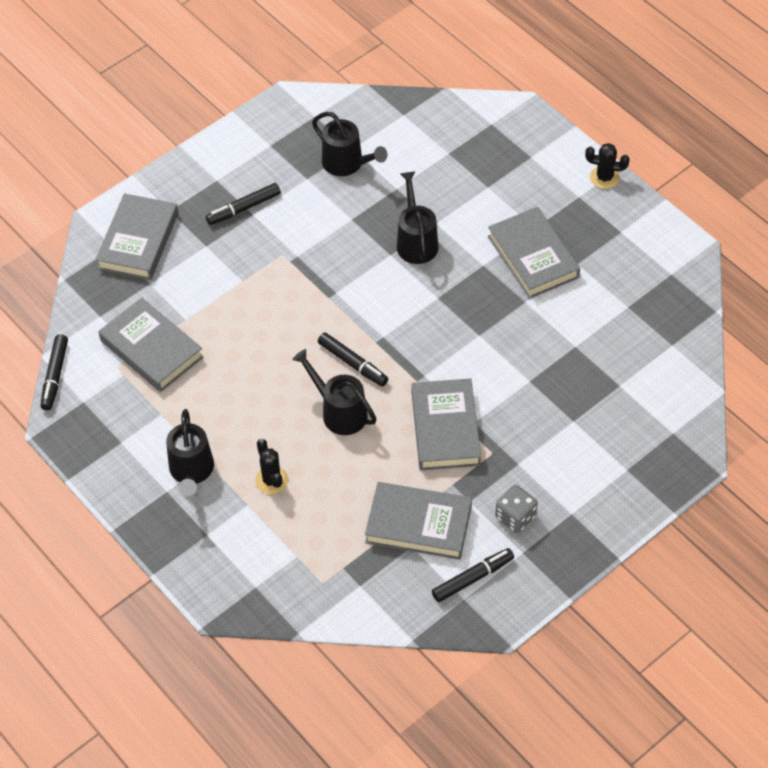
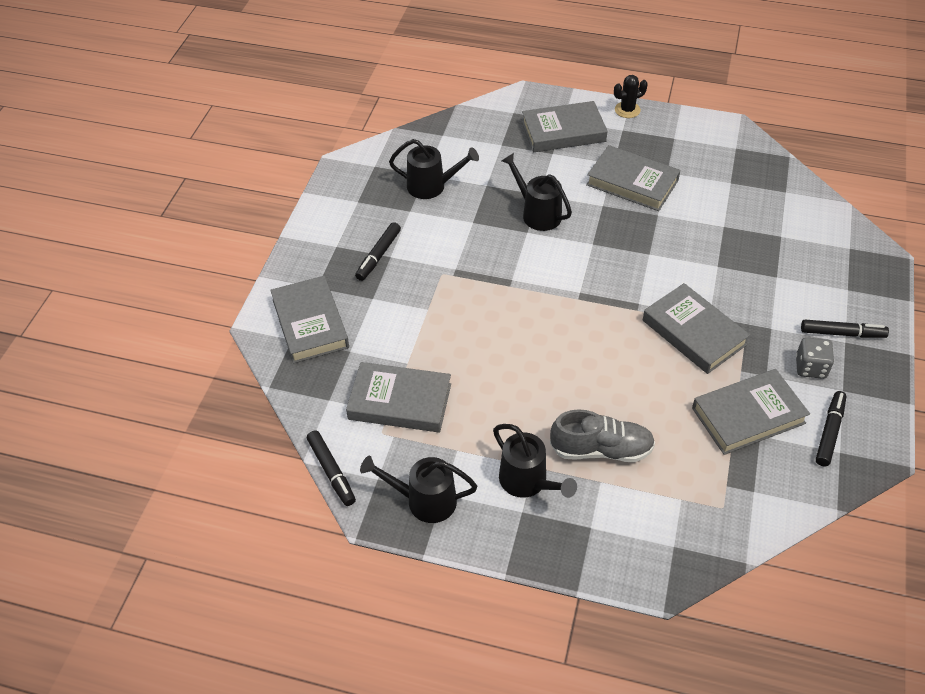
camera: 35 degrees left, 5 degrees down
(272, 480) = (601, 449): black cactus -> grey shoe
(339, 412) = (602, 365): black watering can -> black watering can (424, 501)
(353, 363) = (576, 324): black marker -> black marker (842, 333)
(519, 169) = (563, 132): none -> grey book

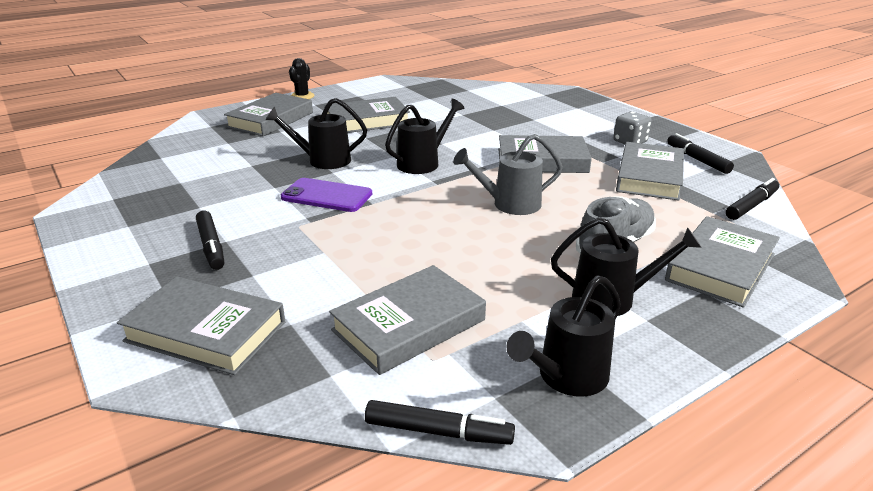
camera: 50 degrees left, 20 degrees down
(432, 186) = (198, 185): black watering can -> black watering can (423, 163)
(492, 256) = (326, 196): none -> purple phone
(594, 358) = (509, 204): none -> grey watering can
(636, 524) = (721, 267): none -> grey book
(842, 333) = (613, 123): black marker -> black marker (751, 205)

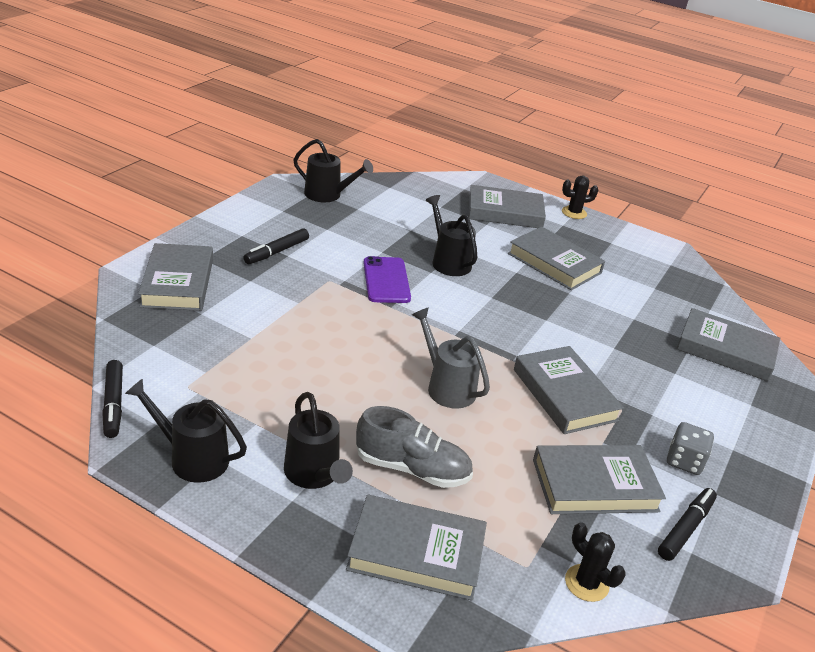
camera: 60 degrees right, 5 degrees up
(409, 325) = (223, 366): grey book -> grey book (725, 350)
(423, 163) = (491, 317): black watering can -> black watering can (328, 195)
(751, 205) = (586, 583): black marker -> black cactus

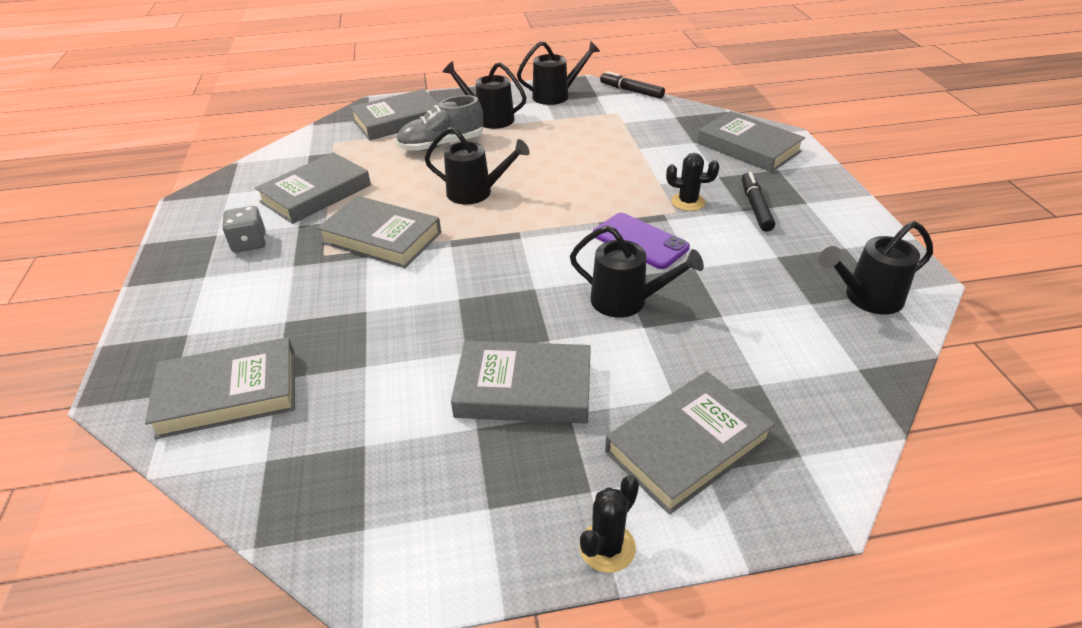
camera: 145 degrees right, 5 degrees up
(446, 387) = (476, 193): grey watering can -> black watering can
(586, 583) = (293, 151): black cactus -> black cactus (688, 202)
(685, 528) = (236, 202): black marker -> none

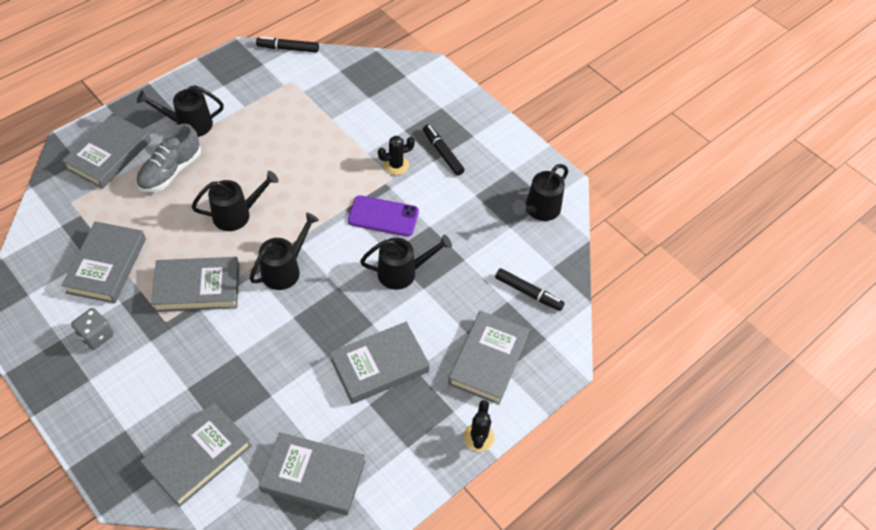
camera: 35 degrees left, 15 degrees up
(556, 95) = (228, 75): black watering can -> black watering can (285, 269)
(748, 147) = (411, 90): grey book -> grey book (313, 476)
(801, 386) = (528, 293): none -> black marker

